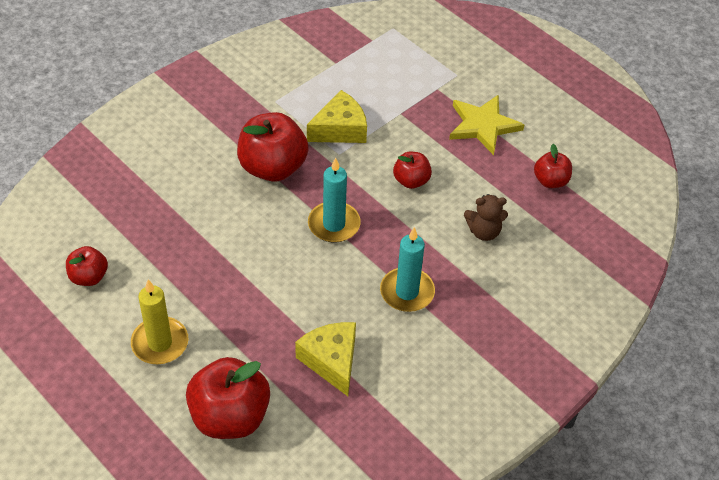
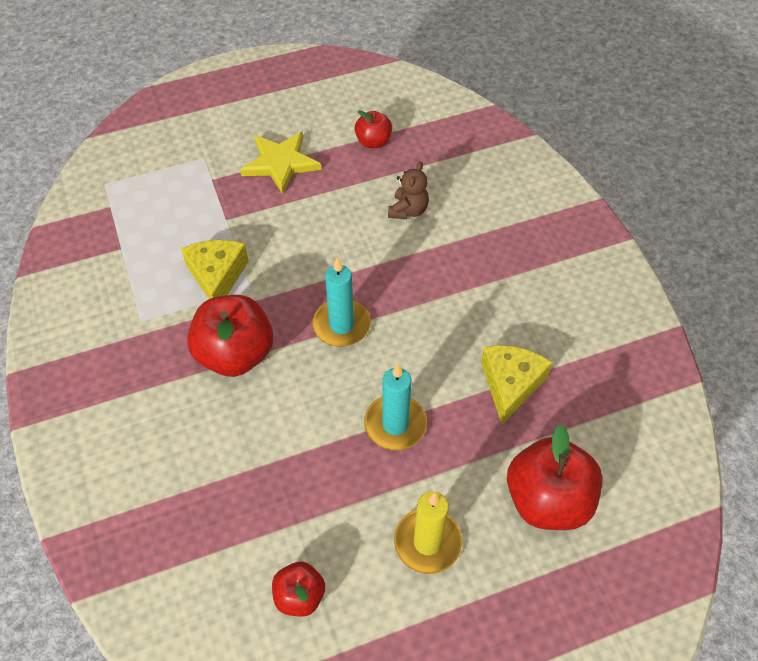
camera: 65 degrees left, 5 degrees up
(331, 361) = (510, 385): yellow cheese -> yellow cheese turned 105 degrees clockwise
(407, 292) = (453, 294): turquoise candle -> turquoise candle (395, 424)
(411, 181) = (318, 242): red apple -> none

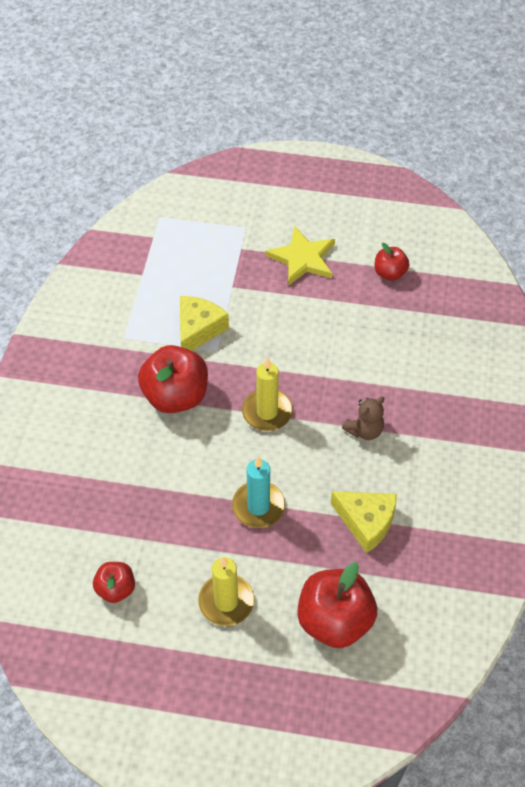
camera: 30 degrees right, 0 degrees up
(341, 325) = (267, 412): turquoise candle -> yellow candle
(408, 210) = (379, 344): brown teddy bear -> brown teddy bear (364, 430)
(510, 385) = (366, 522): yellow cheese -> yellow cheese turned 75 degrees clockwise

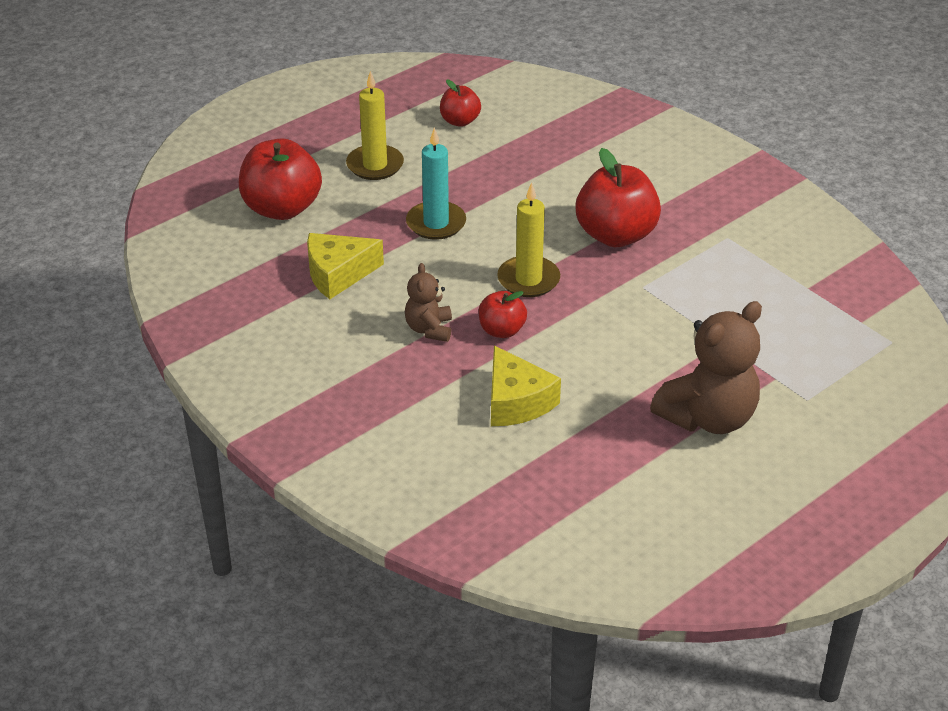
camera: 130 degrees right, 15 degrees down
(198, 329) = (685, 288): yellow cheese -> yellow cheese (516, 402)
(302, 258) = (708, 417): yellow star -> brown teddy bear
(389, 273) = (608, 476): red apple -> red apple (502, 330)

